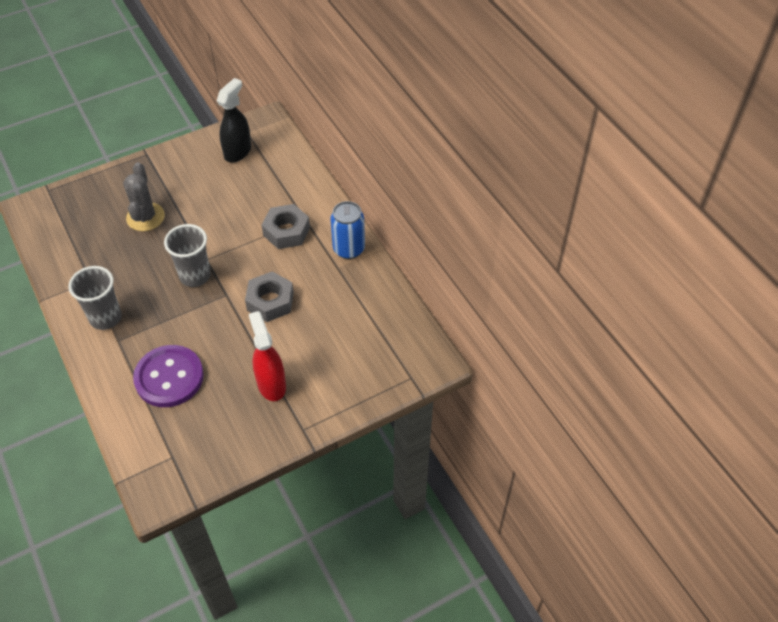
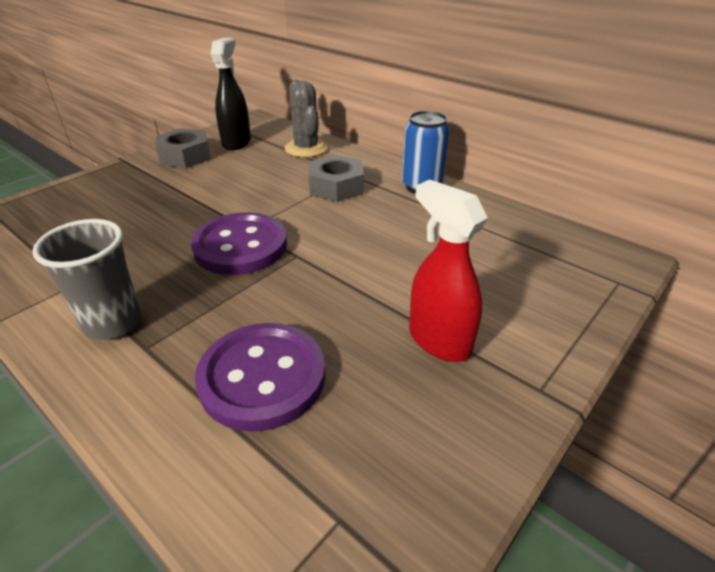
camera: 20 degrees left, 15 degrees down
(145, 217) = (142, 207): grey cactus -> grey cactus (306, 148)
(195, 276) = (240, 246): grey cup -> purple button
(270, 301) = (363, 249): grey nut -> grey nut (185, 156)

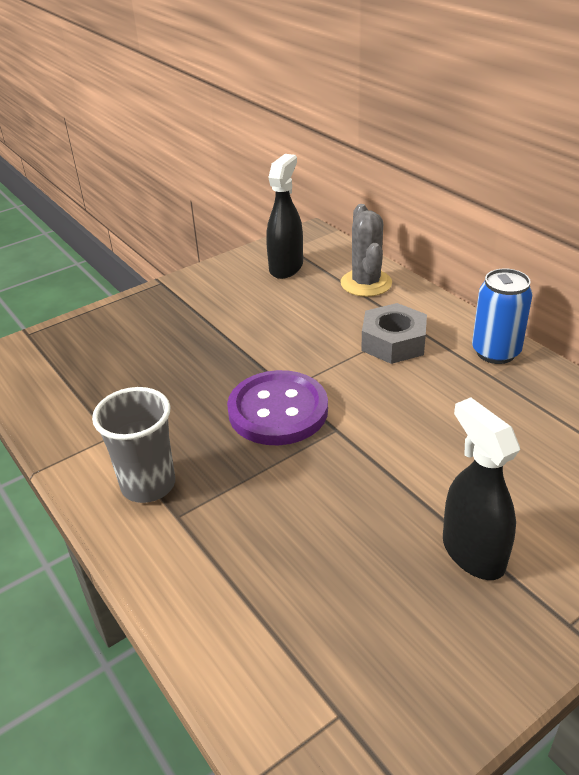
camera: 15 degrees right, 0 degrees up
(185, 156) = (227, 283): grey nut -> none
(262, 377) = (285, 565): purple button -> none
(439, 340) = (472, 553): red spray bottle -> black spray bottle

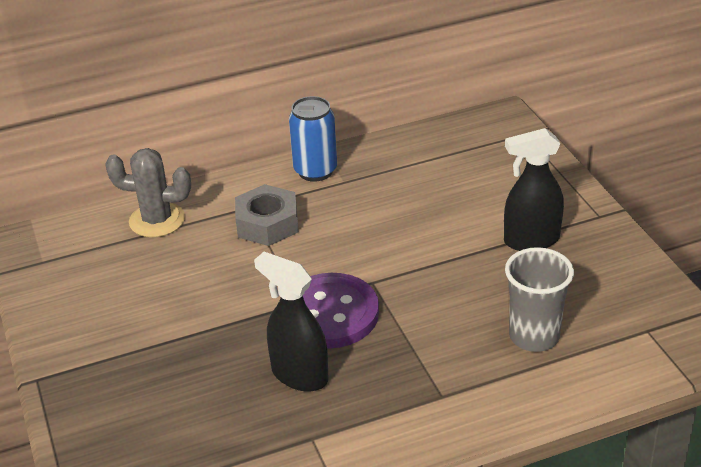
camera: 75 degrees left, 0 degrees up
(148, 485) = (395, 413): grey cup -> grey cup (534, 336)
(286, 267) = (83, 271): black spray bottle -> black spray bottle (299, 375)

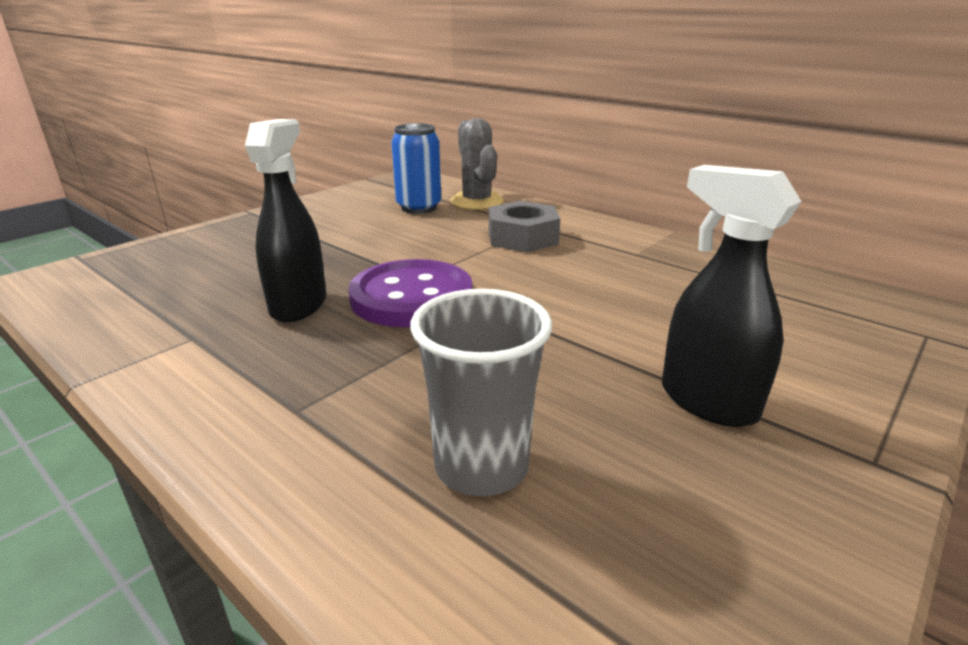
camera: 60 degrees right, 10 degrees down
(315, 171) = (630, 237): blue can -> blue can (419, 208)

